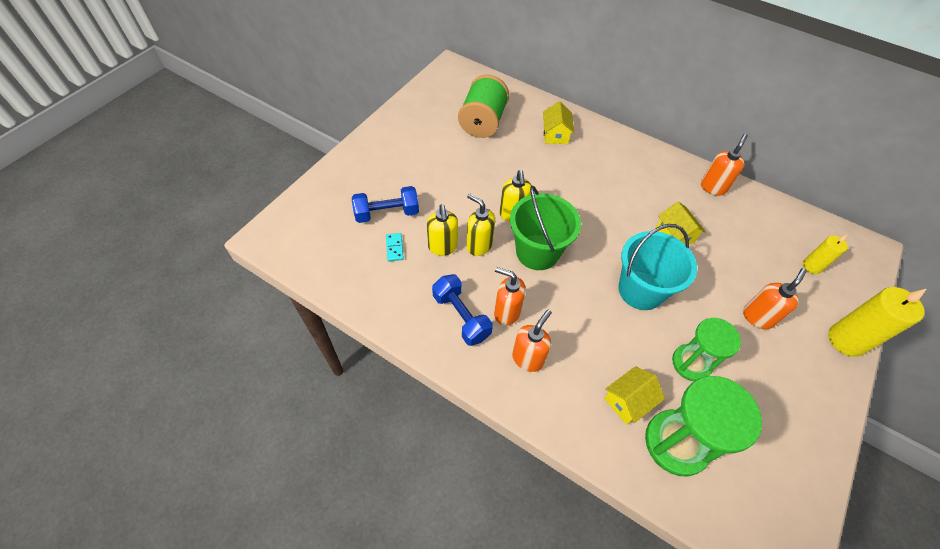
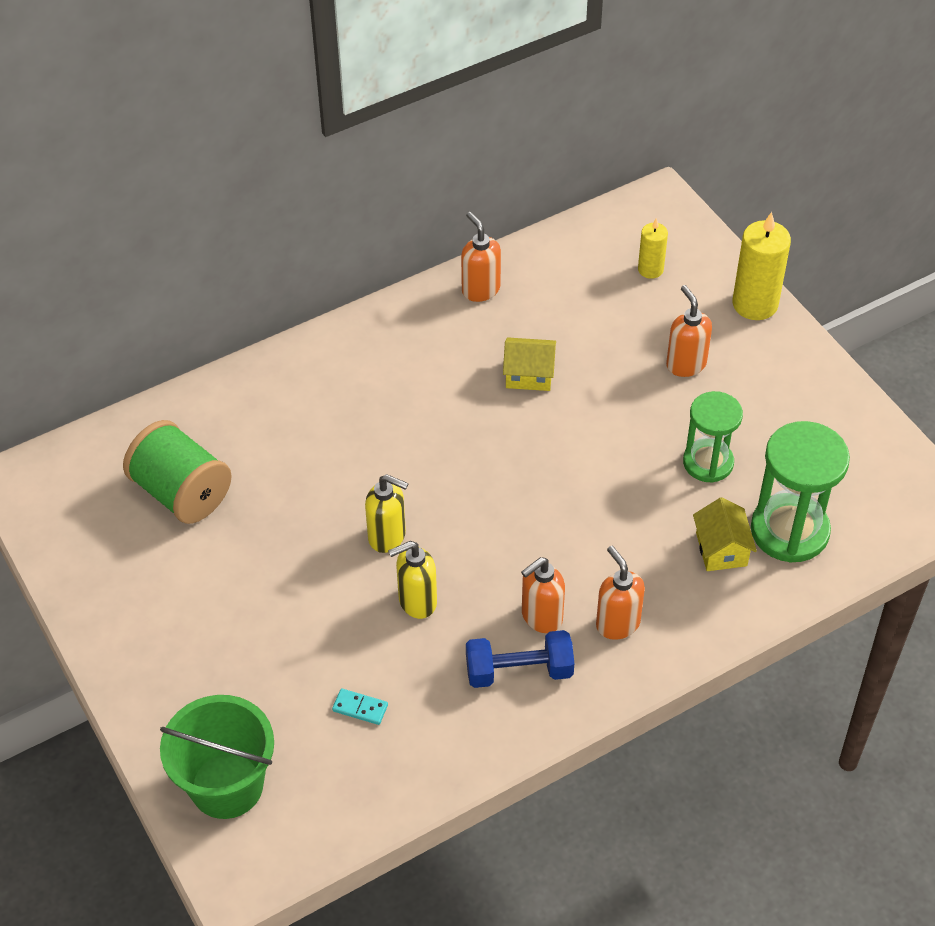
camera: 60 degrees left, 5 degrees down
(387, 213) = (289, 694): blue dumbbell -> none
(443, 247) = (394, 647): yellow soap dispenser -> none
(537, 252) = (468, 538): green bucket -> green bucket (227, 785)
(555, 134) = (270, 412): yellow house -> none
(640, 290) = (588, 457): turquoise bucket -> none

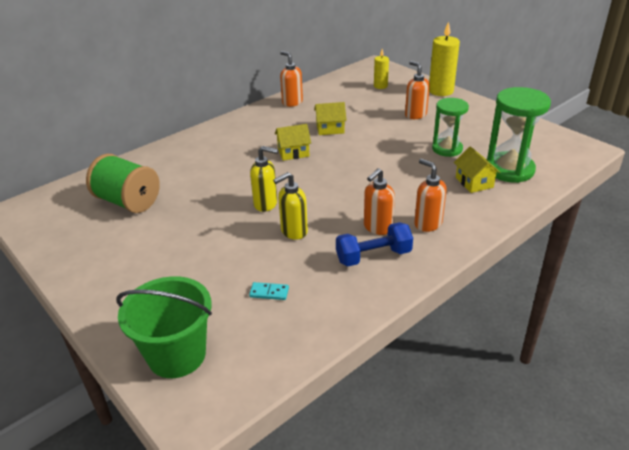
camera: 10 degrees left, 15 degrees down
(454, 425) = (293, 152): none -> yellow house

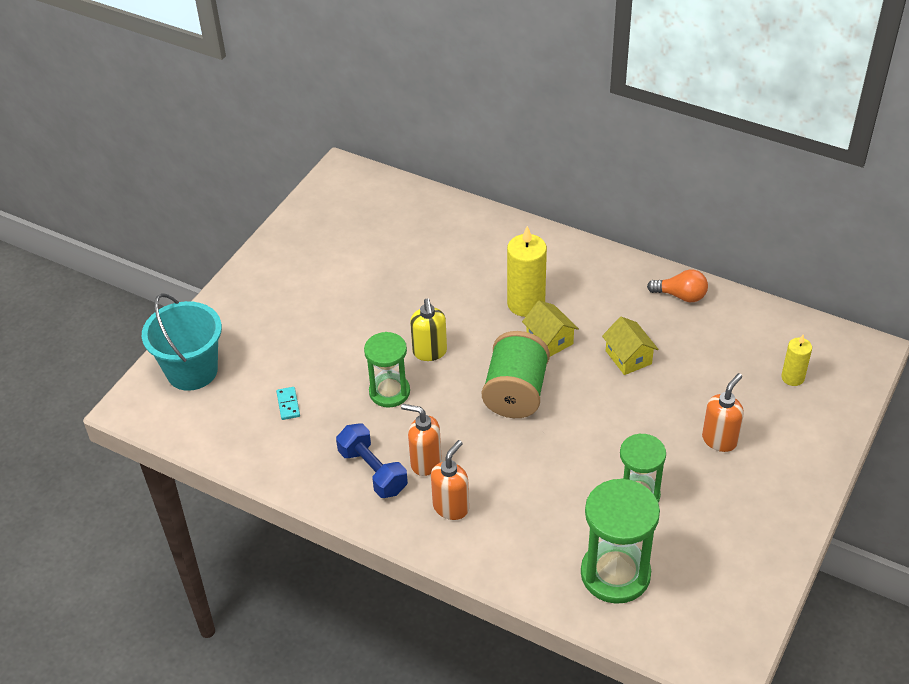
camera: 70 degrees right, 10 degrees up
(128, 202) = (387, 242): green spool -> green spool (515, 393)
(177, 355) = (192, 371): green bucket -> turquoise bucket
(292, 102) = (681, 296): orange soap dispenser -> orange light bulb
(293, 231) = (389, 392): yellow soap dispenser -> green hourglass
(441, 91) = (820, 455): yellow candle -> yellow candle (526, 303)
(474, 182) = (564, 539): yellow house -> none

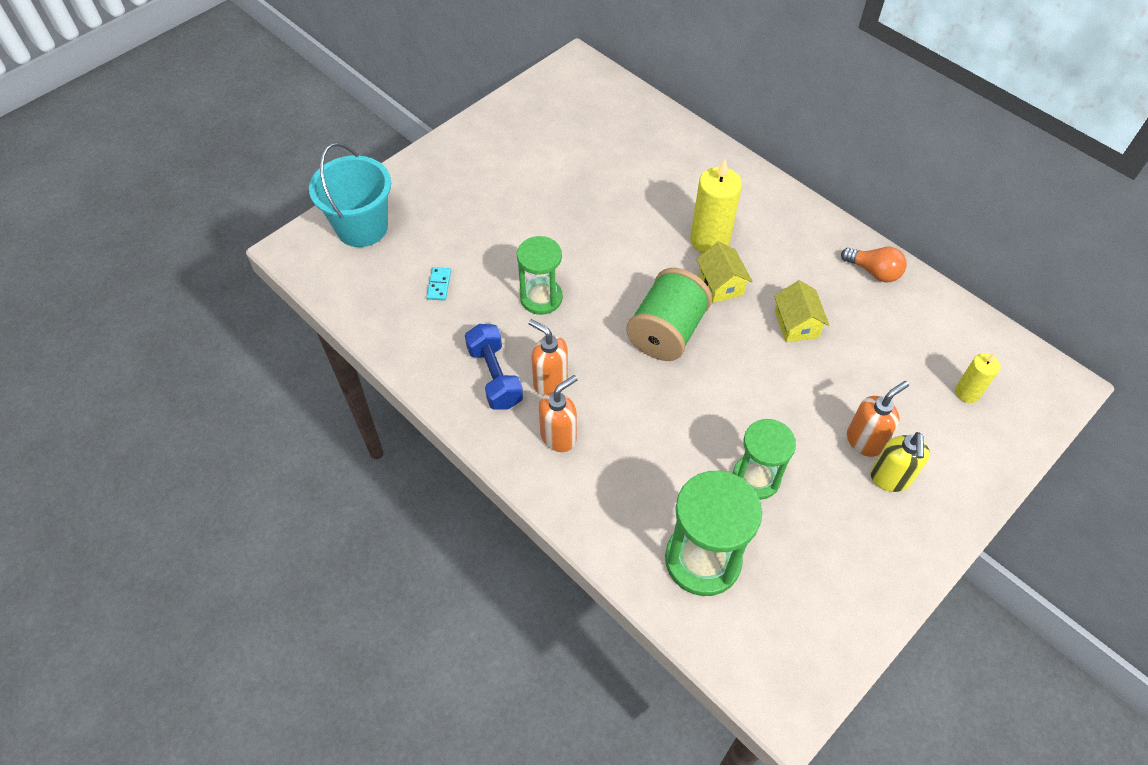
camera: 15 degrees right, 10 degrees up
(430, 352) = (595, 267): yellow soap dispenser -> yellow soap dispenser (890, 479)

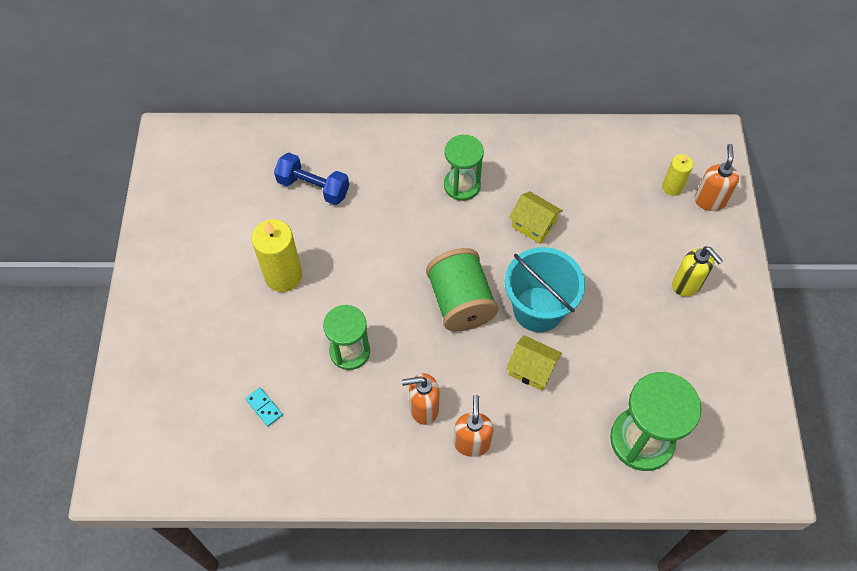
camera: 45 degrees left, 5 degrees up
(362, 227) = (149, 414): turquoise bucket -> turquoise bucket (538, 309)
(495, 376) = (382, 440): blue dumbbell -> blue dumbbell (313, 187)
(709, 240) = (417, 208): yellow candle -> yellow candle (283, 275)
(721, 284) = (458, 236): yellow house -> yellow house (531, 369)
(756, 478) = (616, 355): green hourglass -> green hourglass (462, 185)
(864, 441) = (650, 272): orange soap dispenser -> orange soap dispenser (709, 200)
(874, 272) = (541, 146): orange light bulb -> none

